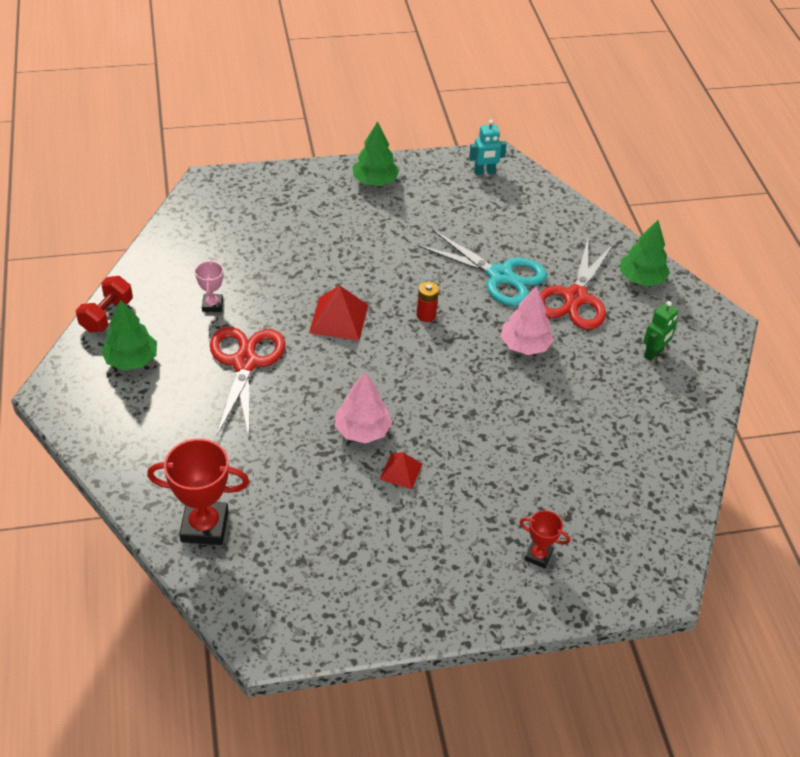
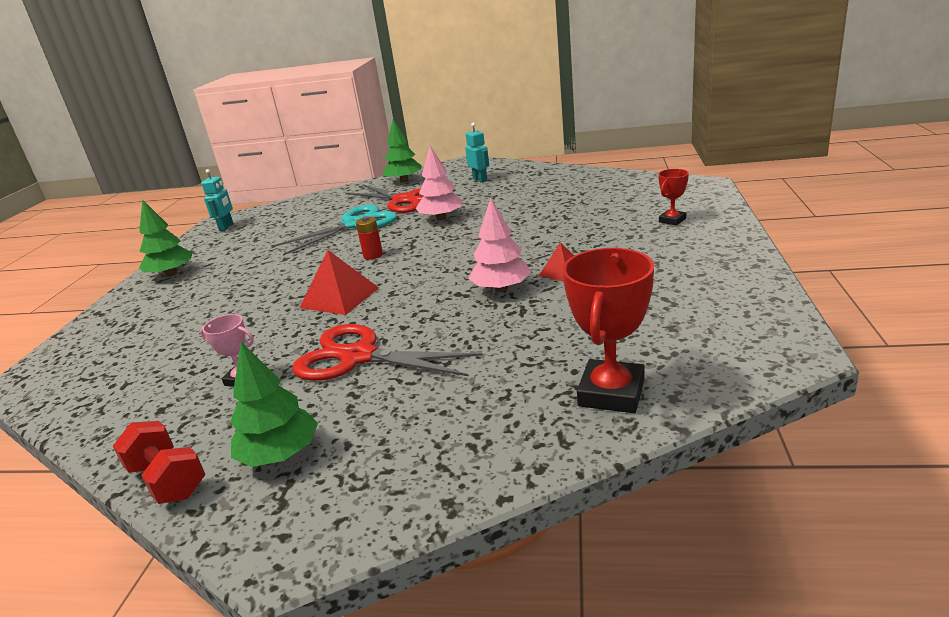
camera: 65 degrees left, 20 degrees down
(653, 353) = (480, 180): green robot -> turquoise robot

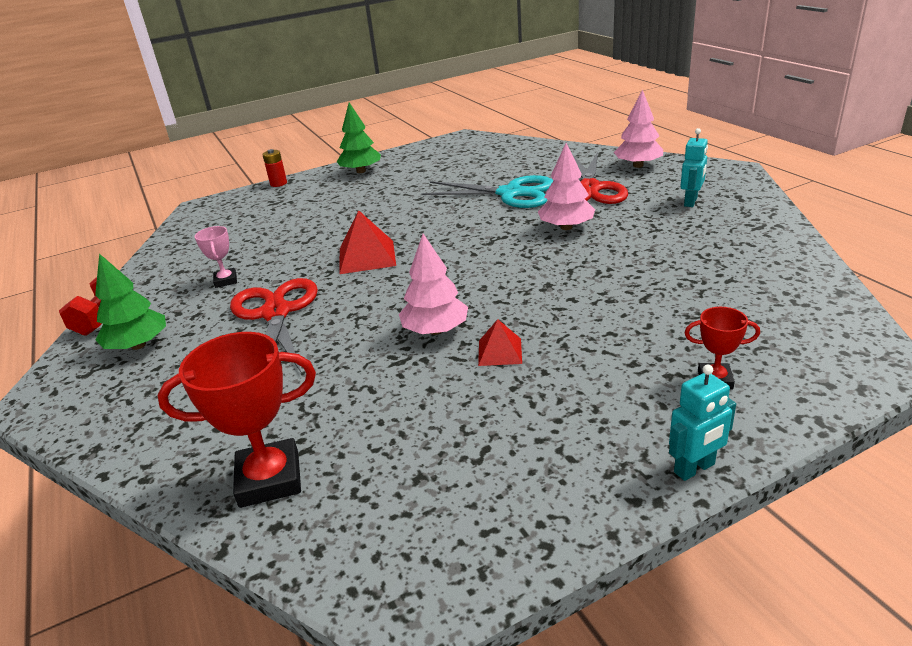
camera: 55 degrees right, 5 degrees up
(226, 227) = (456, 146): turquoise robot -> turquoise robot (694, 468)
(373, 255) = (455, 233): red battery -> red battery (278, 183)
(404, 181) = (638, 165): green tree -> pink tree

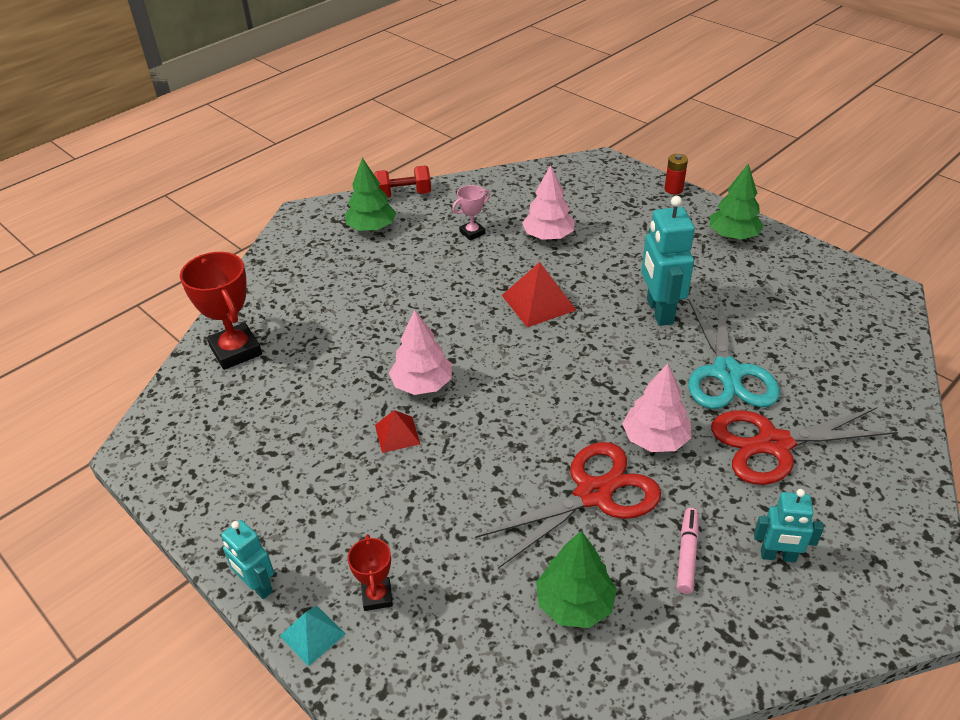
camera: 70 degrees right, 10 degrees up
(276, 313) = (429, 280): red scissors -> red scissors (593, 494)
(424, 208) = (659, 311): none -> turquoise robot
(638, 165) = (880, 486): pink tree -> pink tree (548, 236)
(684, 230) = (687, 554): none -> pink marker
(728, 278) = (574, 604): none -> green tree
(763, 427) = (312, 635): none -> turquoise pyramid

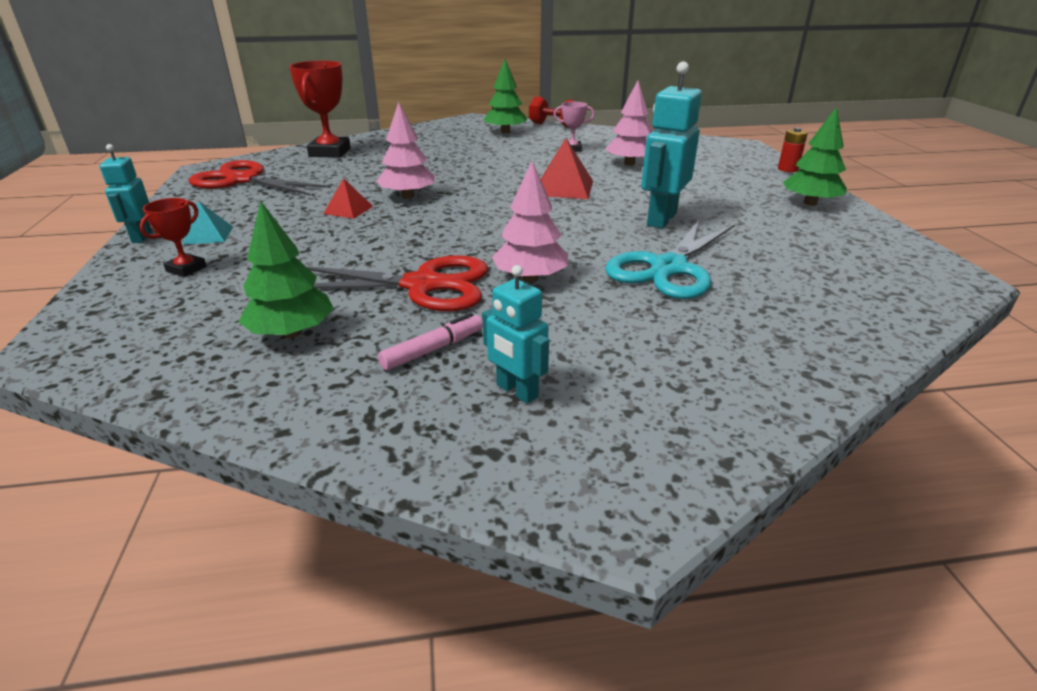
camera: 35 degrees right, 10 degrees down
(312, 635) = (119, 268): turquoise pyramid -> turquoise pyramid (208, 235)
(773, 444) = (642, 323): red scissors -> red scissors (243, 180)

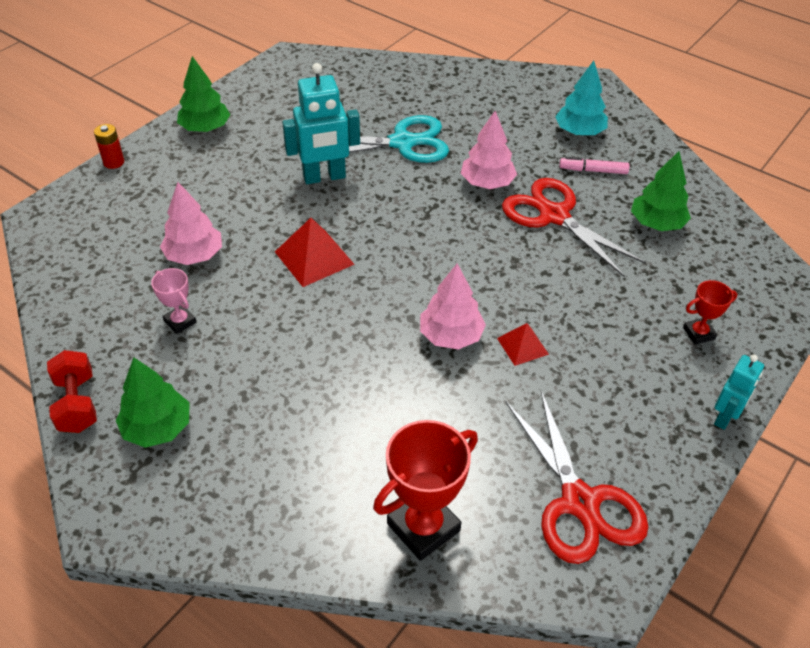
camera: 135 degrees left, 15 degrees up
(208, 235) = (665, 380): turquoise pyramid -> none
(516, 391) = (579, 132): turquoise robot -> turquoise tree

